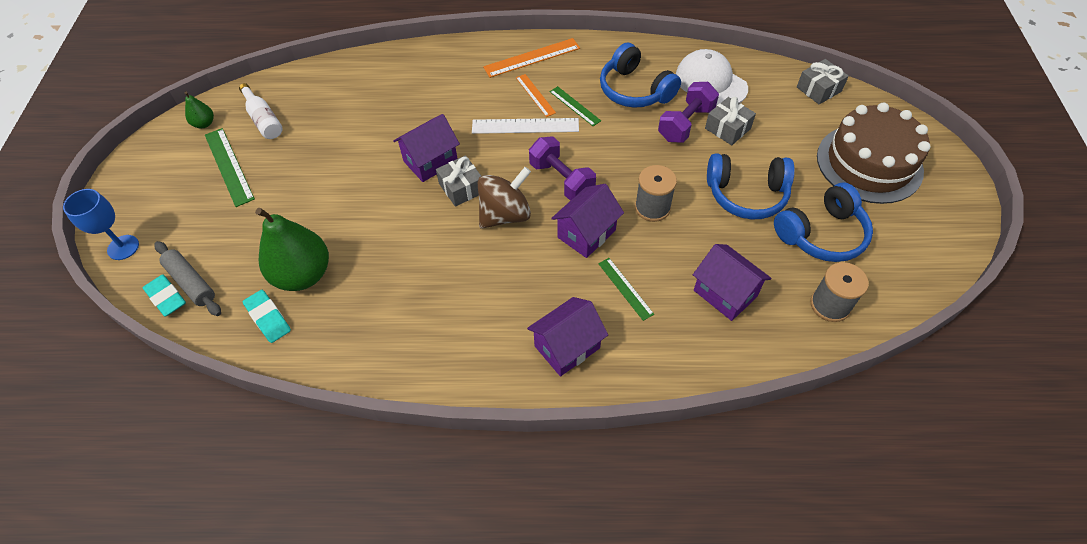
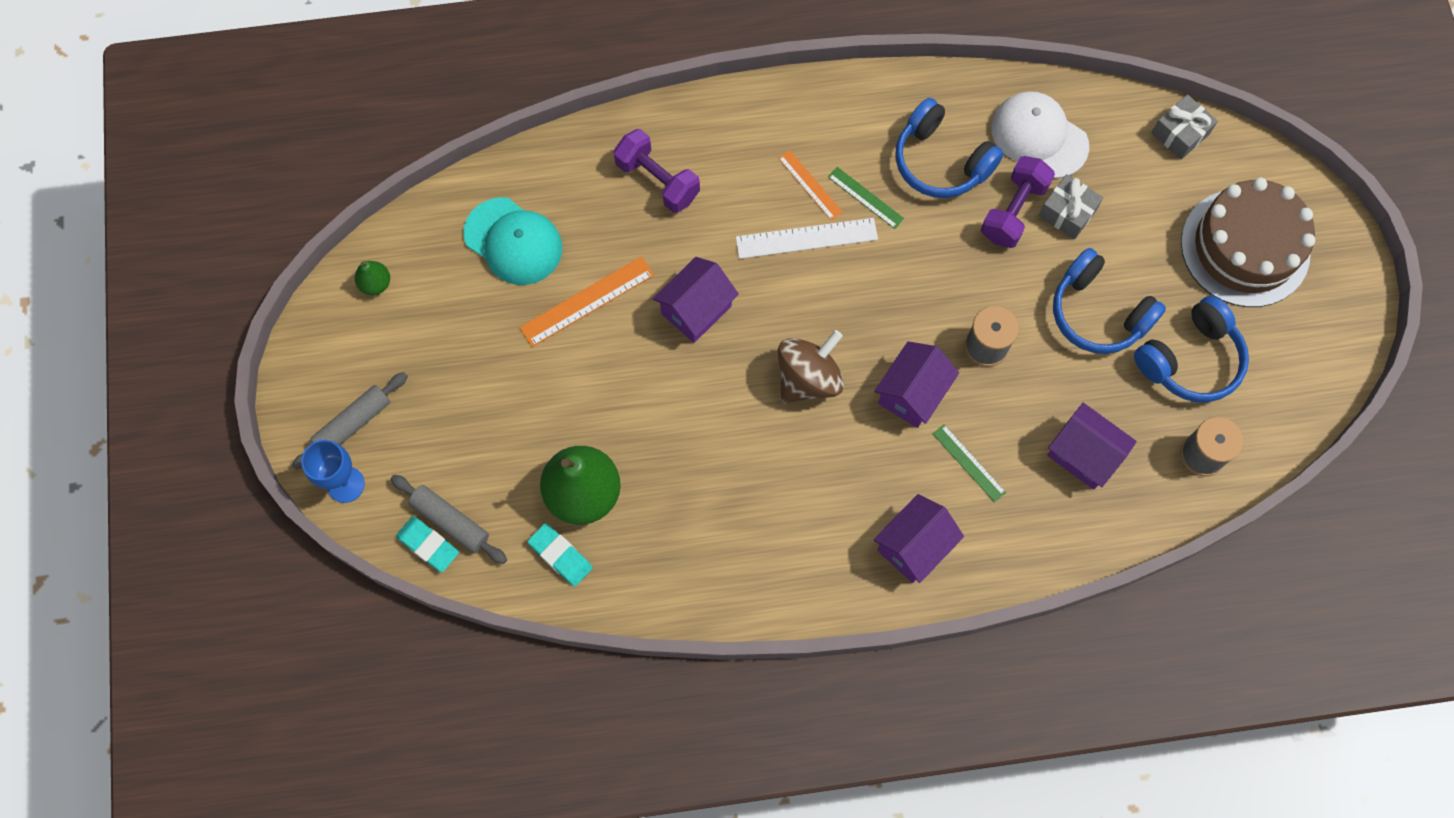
camera: 10 degrees left, 15 degrees up
(148, 208) = (353, 424): none -> grey rolling pin
(228, 166) = (434, 348): green ruler -> none
(263, 119) = (454, 268): white bottle -> none
(311, 108) = (513, 241): none -> turquoise cap
(461, 188) = (745, 345): grey gift -> none
(532, 57) = (793, 119): orange ruler -> orange ruler (587, 301)
(561, 180) = (868, 318): purple dumbbell -> purple dumbbell (657, 180)
(746, 194) = (1098, 313): blue headphones -> blue headphones turned 45 degrees clockwise

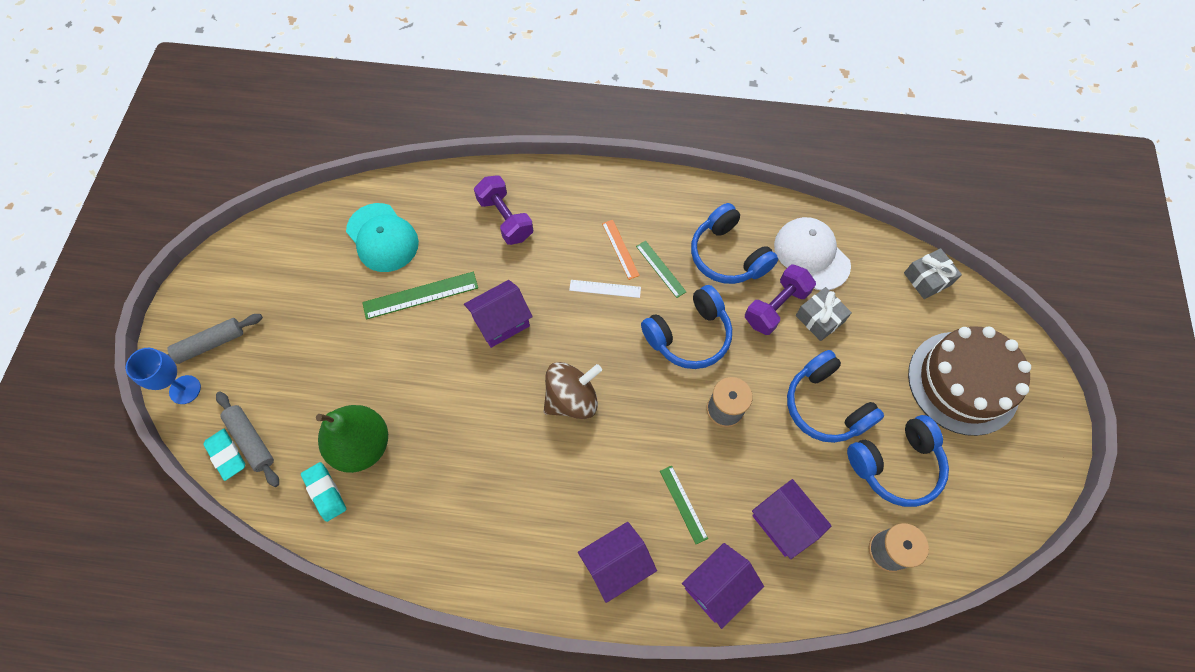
camera: 15 degrees right, 5 degrees down
(375, 284) = (270, 244): green pear -> none
(587, 301) = (420, 295): orange ruler -> green ruler
(806, 238) = (605, 289): white ruler -> white ruler, size x0.62
(912, 393) = (652, 433): purple house -> purple house (717, 587)
(921, 270) = (689, 335): none -> blue headphones

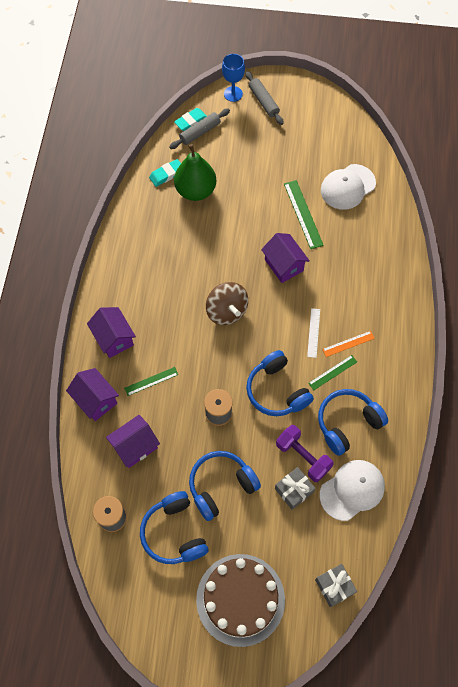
camera: 90 degrees right, 0 degrees up
(382, 238) = (347, 187): turquoise cap -> white cap
(505, 219) = (369, 264): purple dumbbell -> none

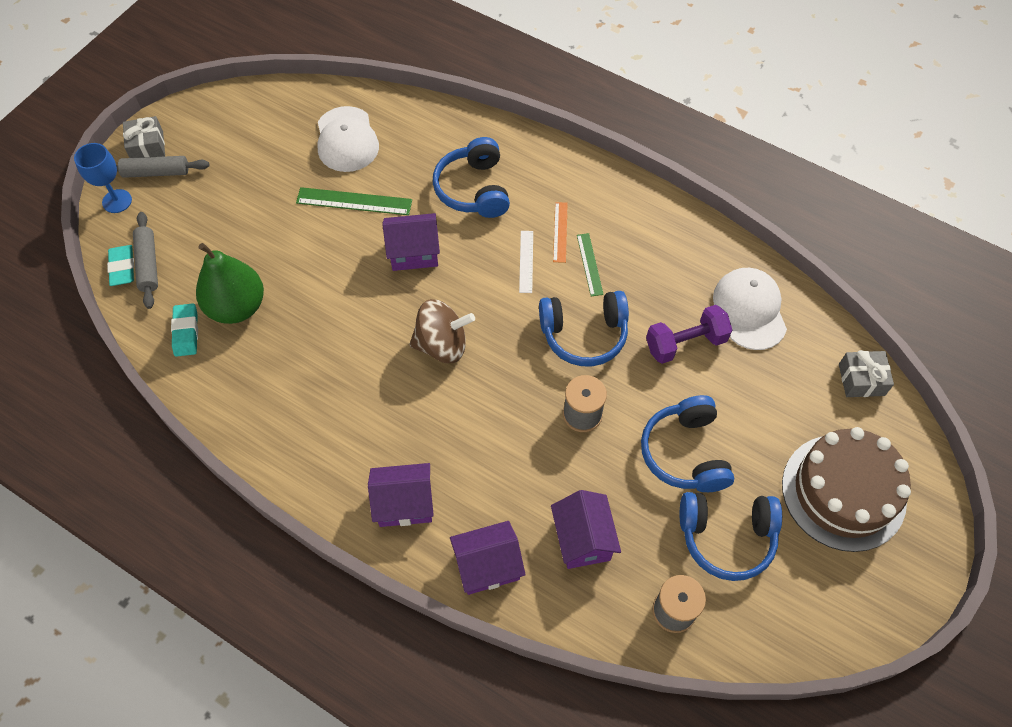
camera: 65 degrees left, 5 degrees down
(151, 381) = (495, 480): green ruler -> none
(294, 490) = (724, 371): grey gift -> grey gift (147, 146)
(313, 332) = (526, 261): white ruler -> white ruler turned 60 degrees clockwise
(347, 423) = (663, 278): blue headphones -> blue headphones (474, 189)

